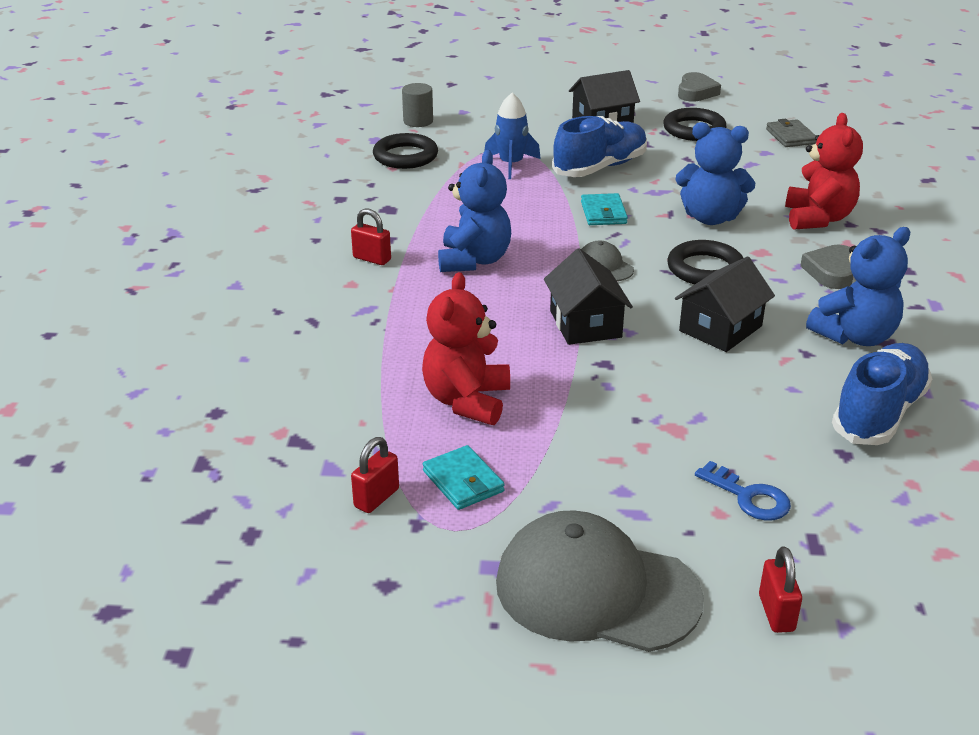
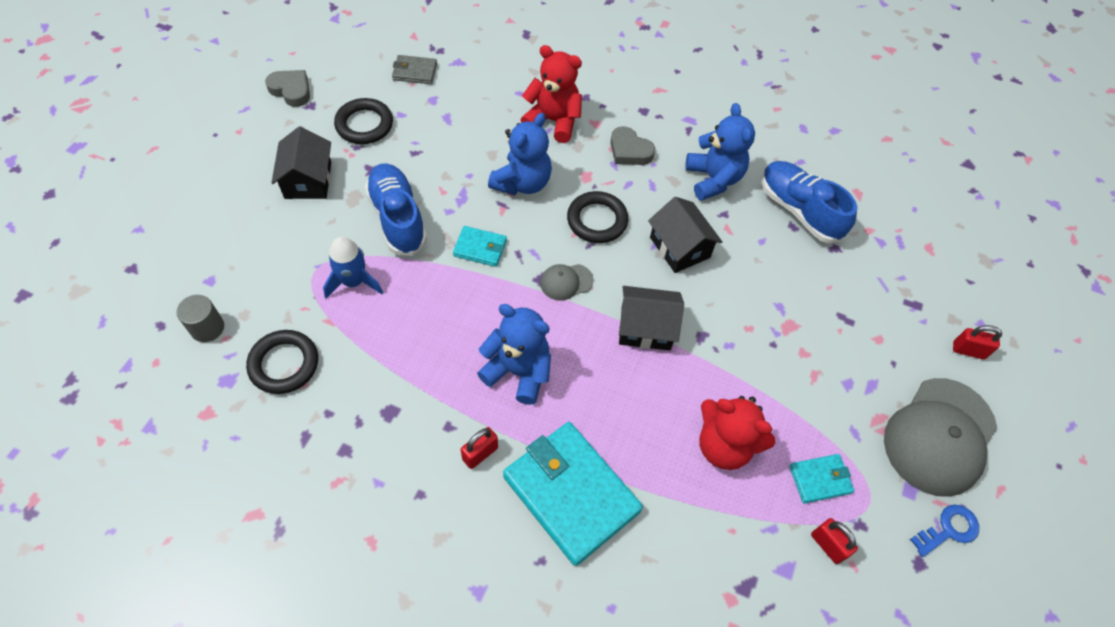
camera: 75 degrees left, 25 degrees up
(355, 314) = (571, 493): none -> turquoise wallet
(749, 497) = (867, 317): blue key -> blue key (949, 529)

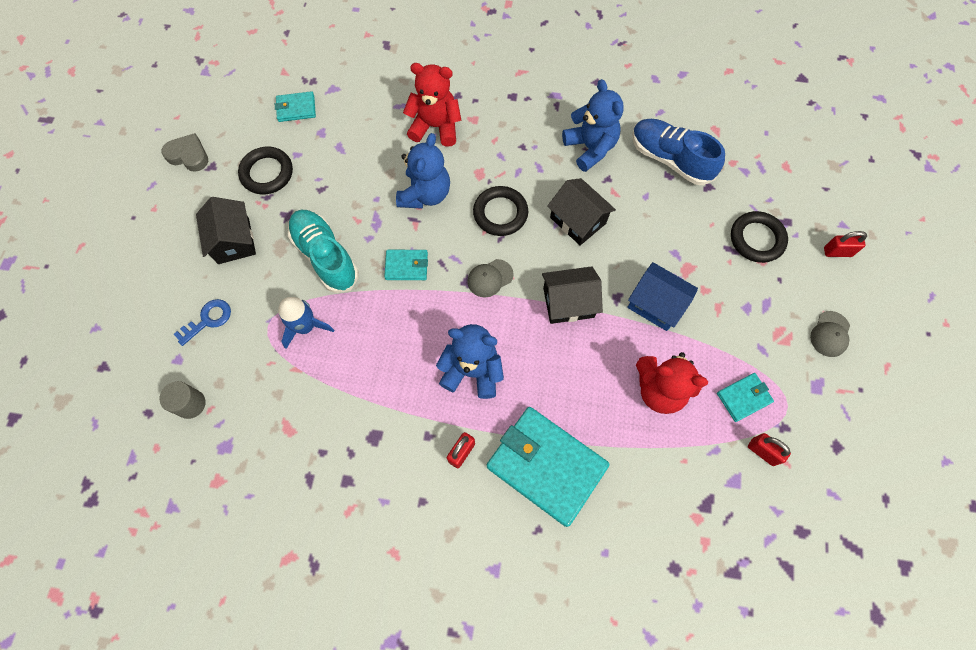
camera: 10 degrees left, 10 degrees up
(284, 364) = (269, 419): black ring -> black ring (756, 239)
(397, 218) = (325, 256): blue shoe -> turquoise shoe
(415, 72) = (296, 108): grey wallet -> turquoise wallet
(629, 151) = (510, 139): grey heart -> none
(744, 354) = (656, 304): none -> blue house
(939, 436) = (830, 334): grey cap -> grey cap, size x0.44
(949, 529) = (854, 412): blue key -> blue key (208, 320)

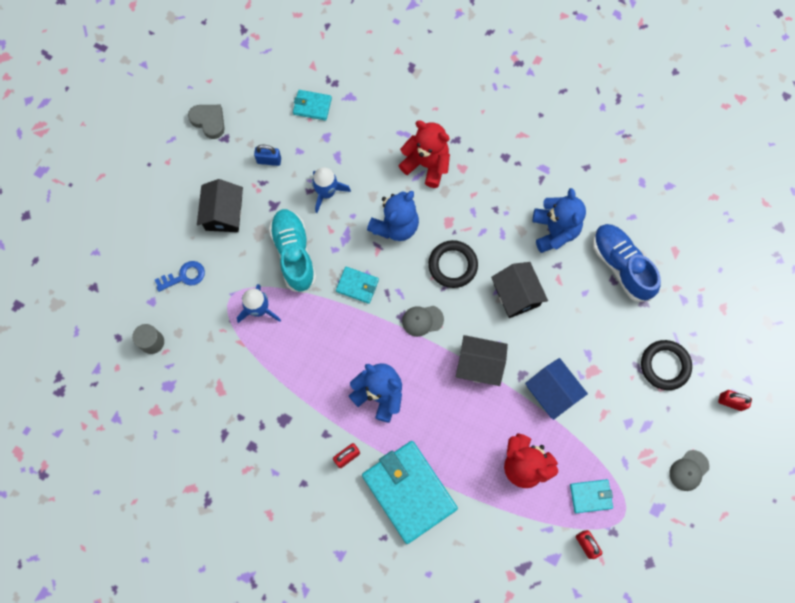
camera: 20 degrees right, 5 degrees up
(267, 173) = (269, 160): black ring -> blue padlock
(340, 185) = (327, 192): none -> blue rocket

